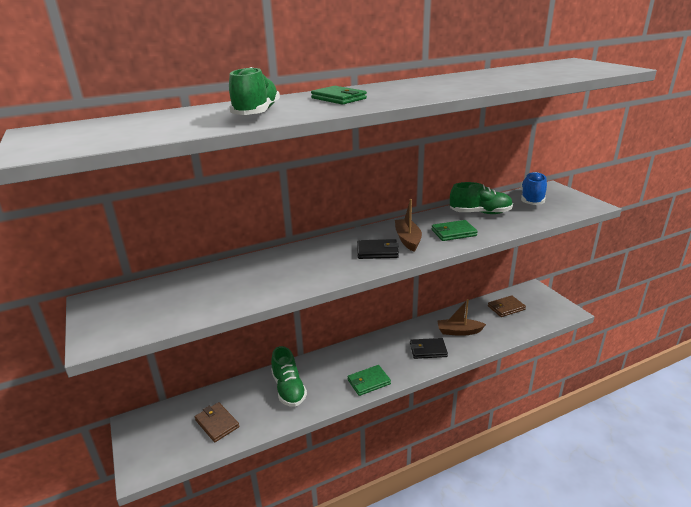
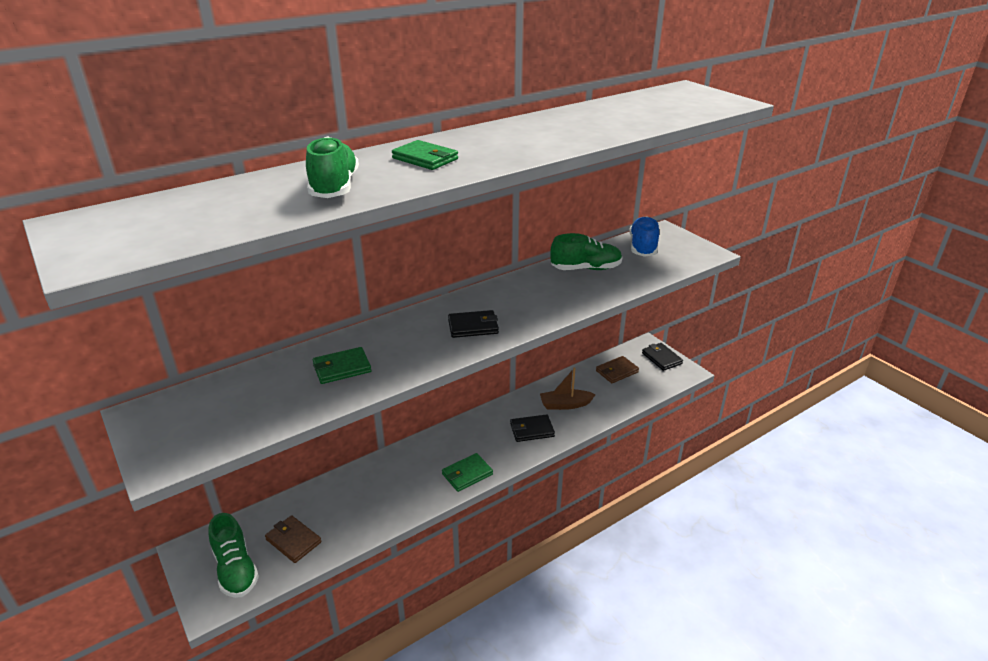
camera: 10 degrees left, 5 degrees up
(288, 389) = (373, 491): green shoe -> green shoe (235, 569)
(408, 239) = (506, 309): brown boat -> none
(453, 233) = (557, 297): green wallet -> green wallet (342, 368)
(546, 300) = (661, 358): none -> black wallet

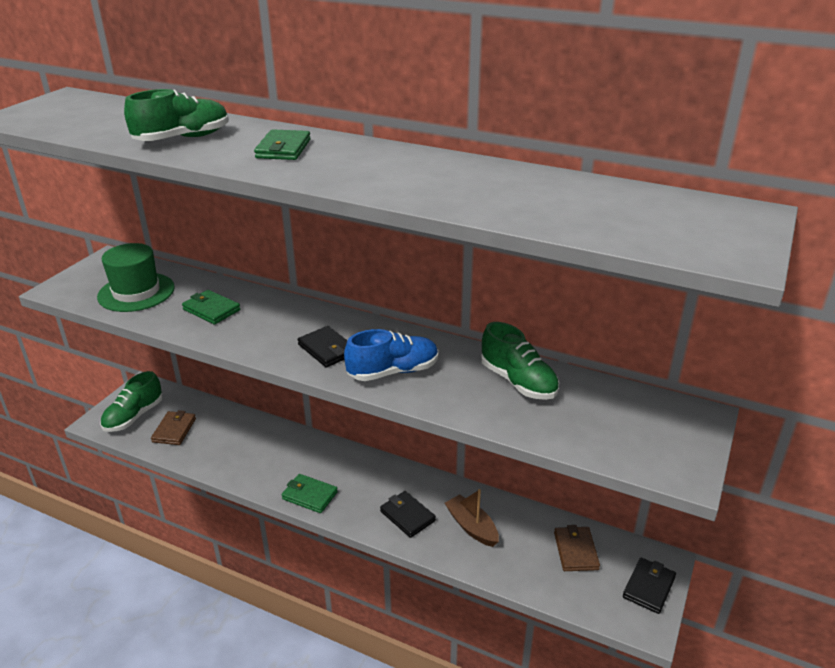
camera: 60 degrees right, 0 degrees up
(247, 407) = (136, 292): none -> green hat
(617, 371) = (575, 551): brown wallet -> brown wallet turned 60 degrees clockwise
(643, 247) = (627, 410): blue shoe -> blue shoe (393, 372)

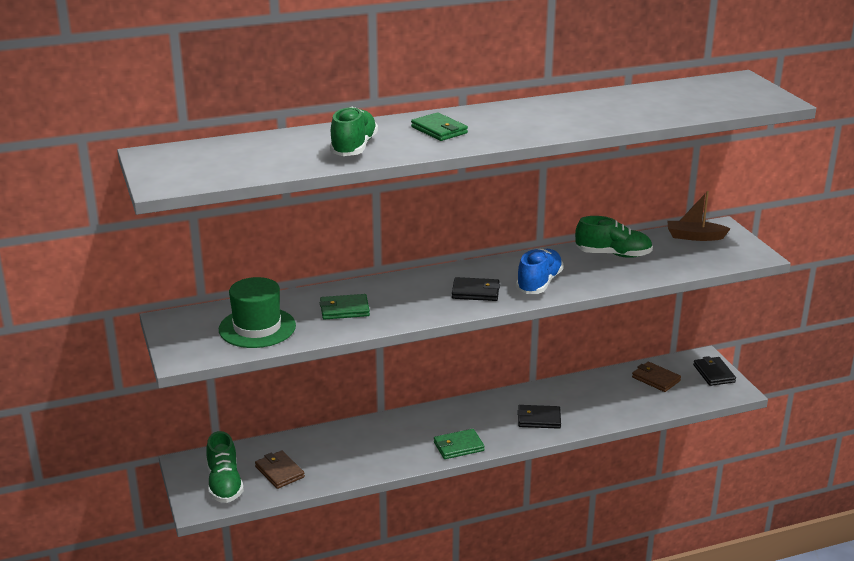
camera: 45 degrees left, 5 degrees down
(471, 527) = (584, 401): brown boat -> brown boat (694, 237)

